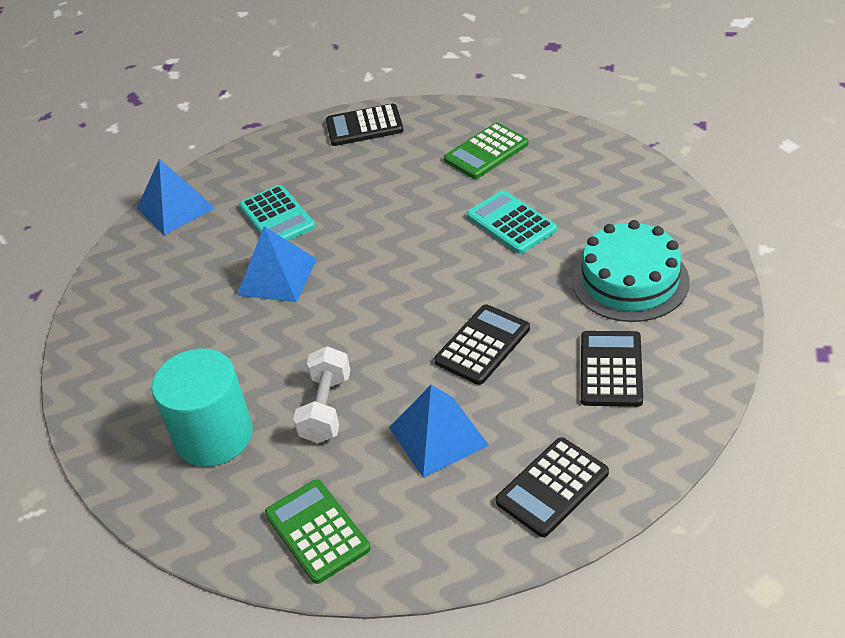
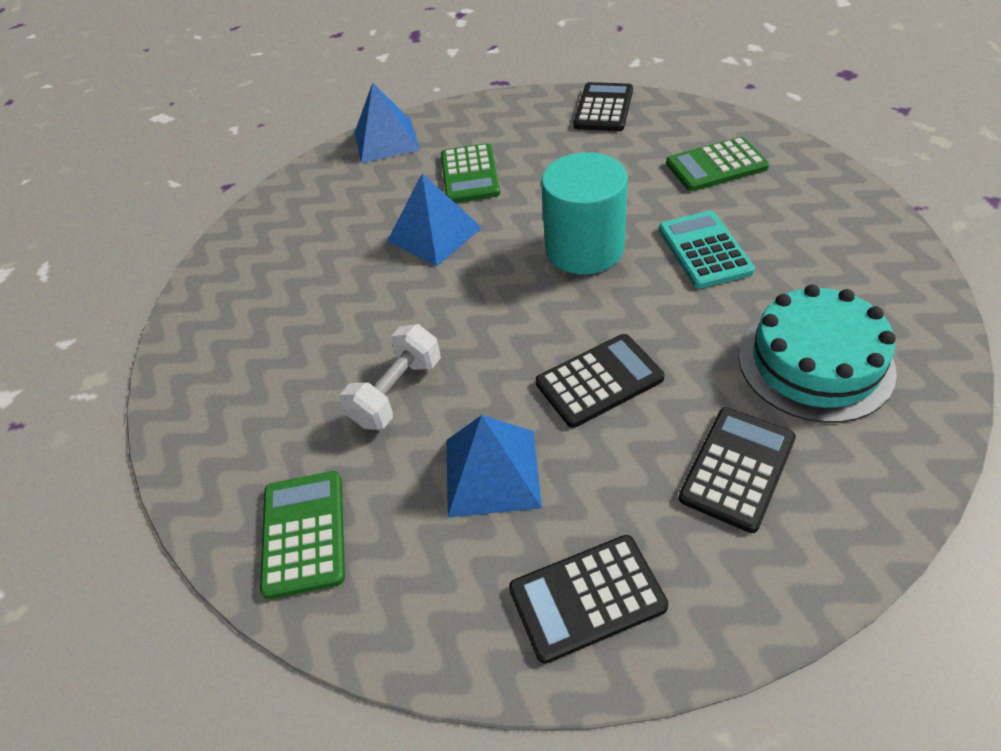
camera: 25 degrees right, 5 degrees up
(214, 436) = (277, 380): turquoise cylinder -> turquoise cylinder (584, 249)
(277, 217) = (469, 174): turquoise calculator -> green calculator
(364, 126) = (603, 108): black calculator -> black calculator turned 90 degrees clockwise

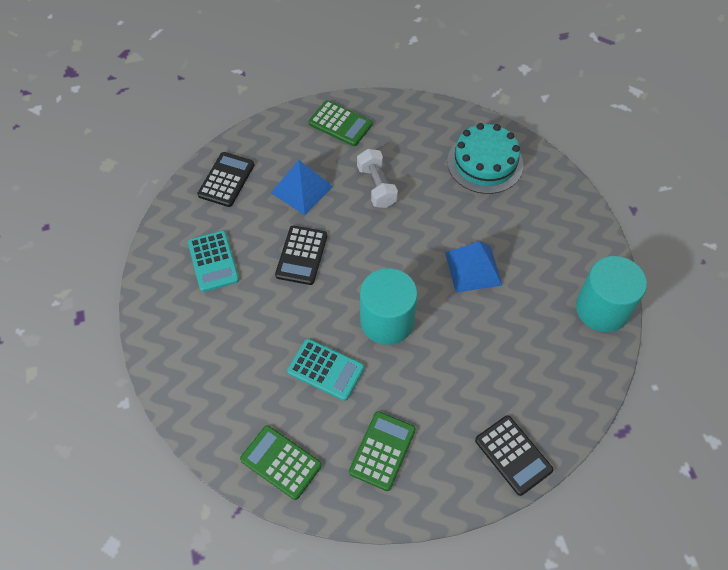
camera: 125 degrees right, 10 degrees up
(386, 141) = (602, 309): blue pyramid -> turquoise cylinder
(469, 174) = (514, 323): green calculator -> green calculator (281, 462)
(737, 468) = (213, 261): black calculator -> turquoise calculator
(815, 363) = (218, 338): turquoise cake -> turquoise cake (485, 163)

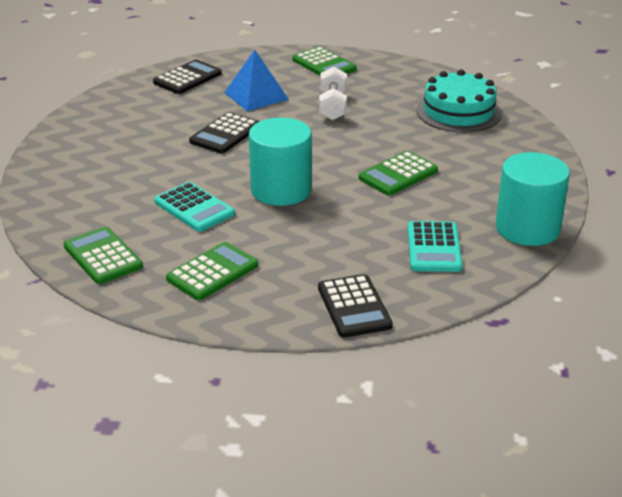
camera: 20 degrees right, 25 degrees down
(213, 261) = (137, 122): turquoise calculator -> turquoise calculator (434, 248)
(473, 268) = (398, 174): blue pyramid -> green calculator

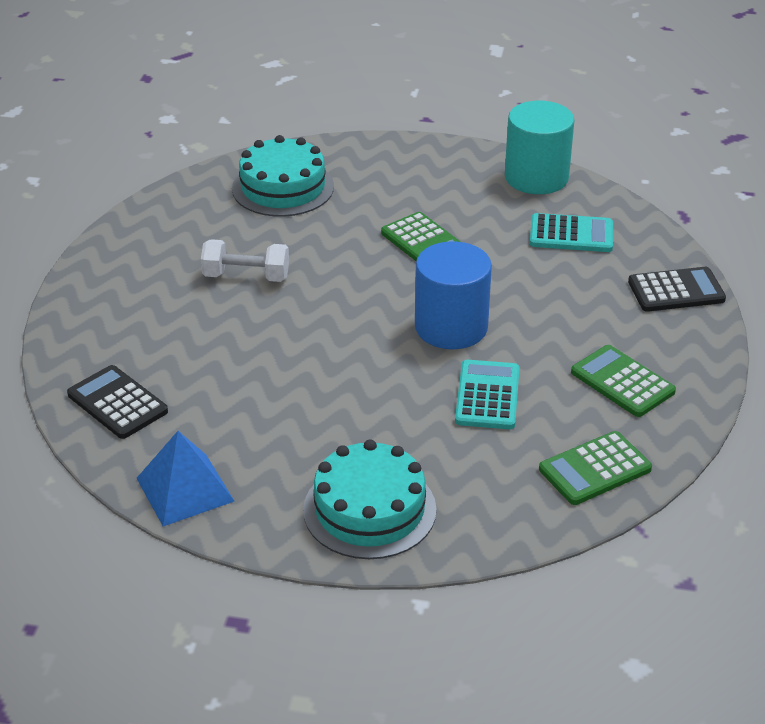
camera: 85 degrees left, 5 degrees up
(74, 166) = (369, 509): none -> turquoise cake
(194, 208) = (487, 396): turquoise calculator -> turquoise calculator turned 45 degrees counterclockwise
(225, 134) = (302, 368): black calculator -> none
(256, 96) = (196, 339): blue pyramid -> blue pyramid (185, 489)
(281, 190) = (451, 327): turquoise cylinder -> blue cylinder
(324, 64) = (117, 276): green calculator -> none

